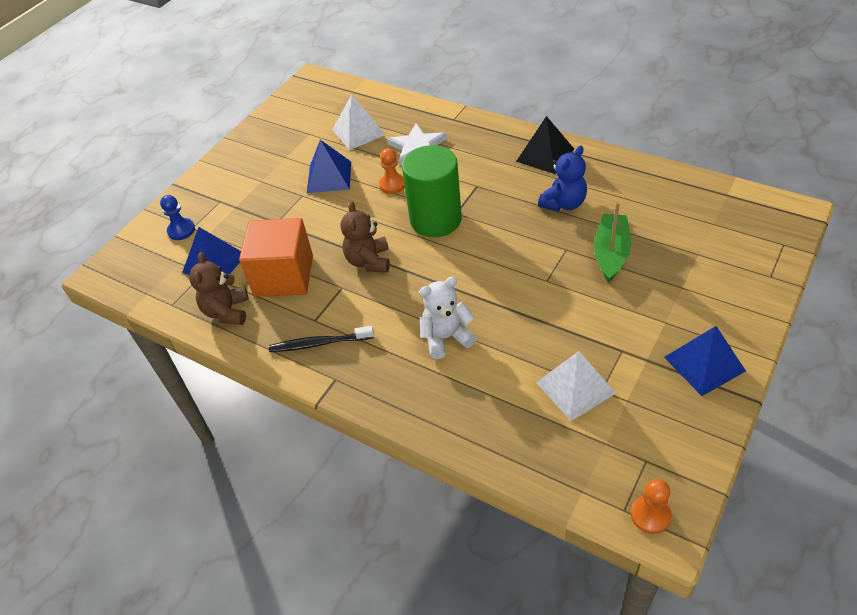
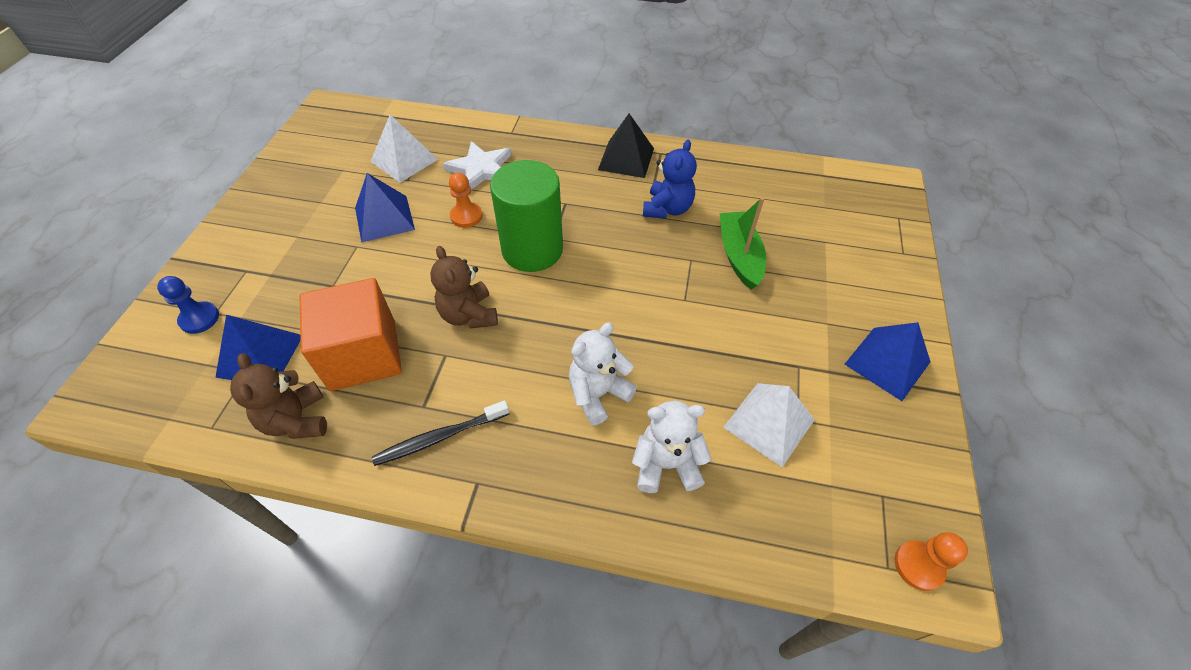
camera: 25 degrees left, 5 degrees up
(479, 398) = (666, 464): none -> white teddy bear

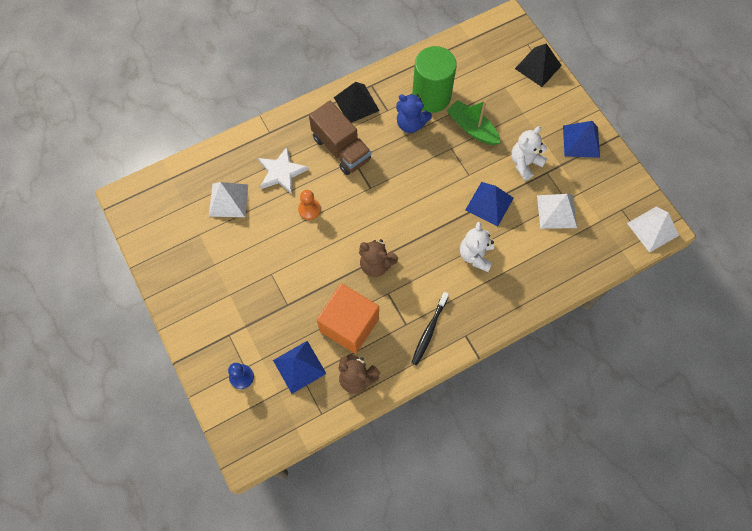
camera: 40 degrees left, 15 degrees up
(384, 218) = (265, 246): blue pyramid -> blue pyramid (489, 203)
(532, 250) = (367, 203): green cylinder -> green cylinder (431, 96)
(564, 186) = (341, 149): none -> brown truck
(666, 464) = (532, 264): white teddy bear -> white teddy bear (525, 163)
(667, 209) = (411, 123): blue teddy bear -> blue teddy bear turned 135 degrees clockwise
(893, 246) = (538, 67): none -> black pyramid
(918, 566) = (652, 229): orange pawn -> white pyramid

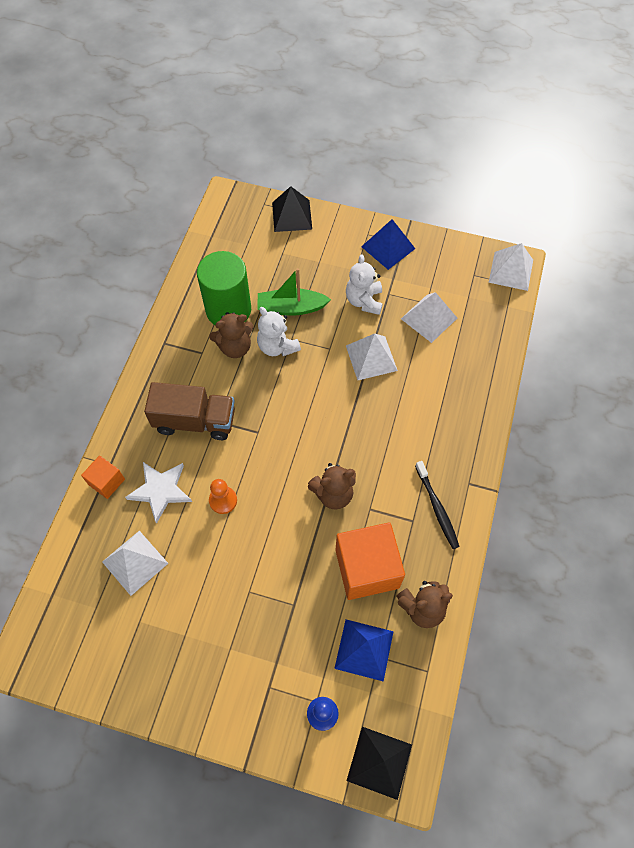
camera: 45 degrees left, 5 degrees down
(258, 141) = (106, 482): none -> orange cube
(356, 104) = (167, 370): black pyramid -> black pyramid (379, 762)
(411, 123) = (235, 347): blue teddy bear -> brown teddy bear
(475, 255) = (406, 410): white teddy bear -> white teddy bear (277, 346)
(489, 203) = (371, 358): blue pyramid -> white pyramid

